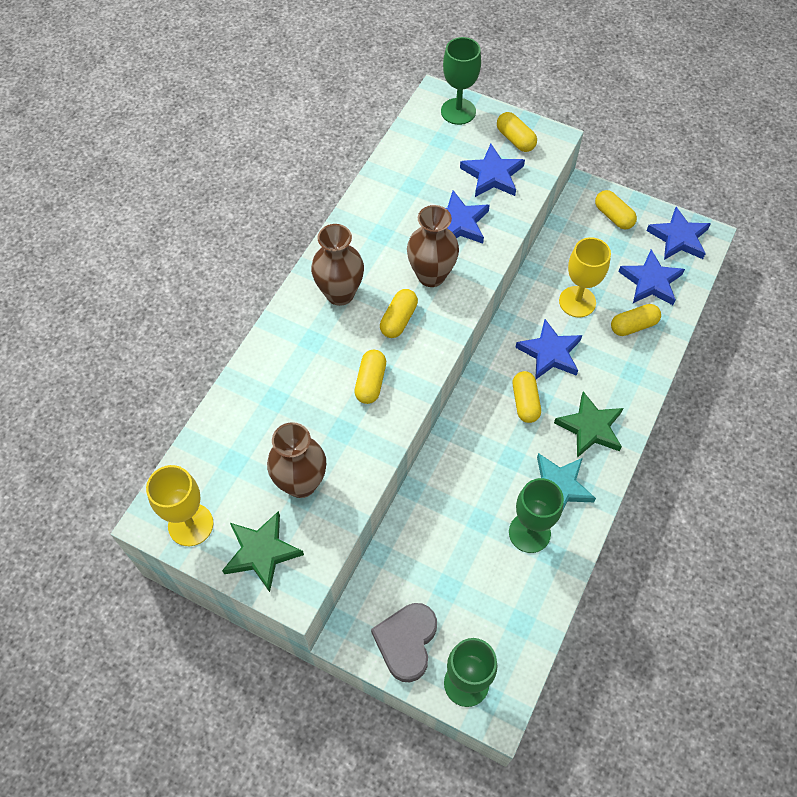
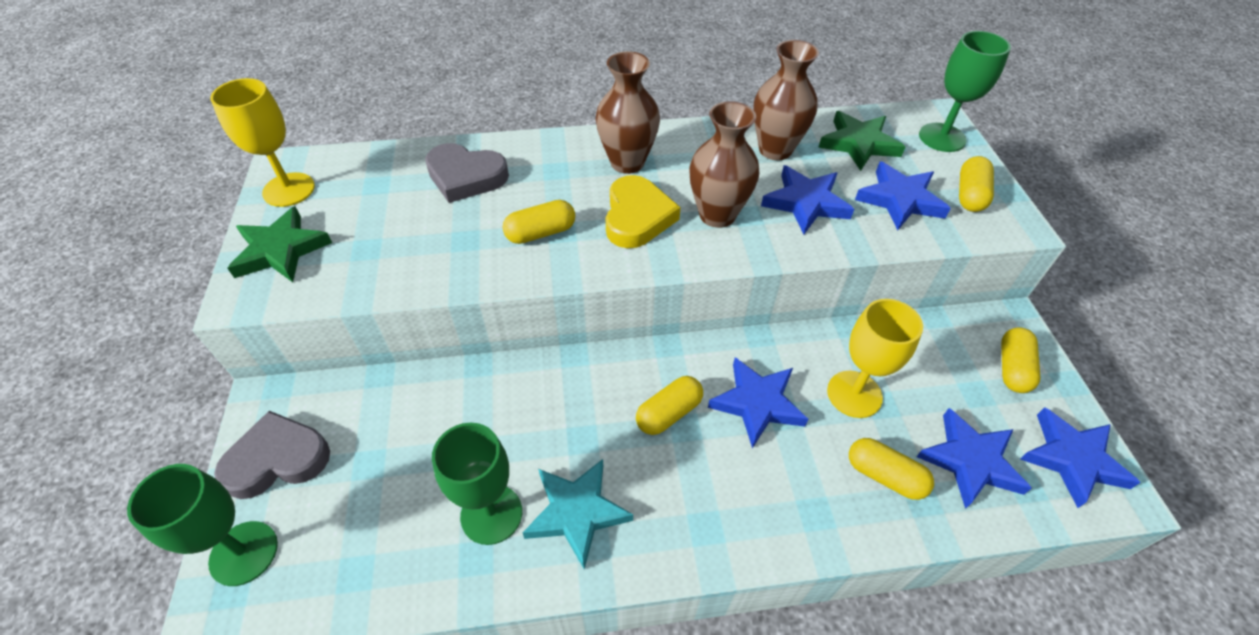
camera: 55 degrees right, 10 degrees down
(273, 399) = (466, 177): none -> grey heart
(301, 483) = (380, 240): brown vase -> brown vase (775, 150)
(398, 320) = (637, 217): yellow capsule -> yellow heart
(590, 427) = (691, 505): green star -> green star (859, 144)

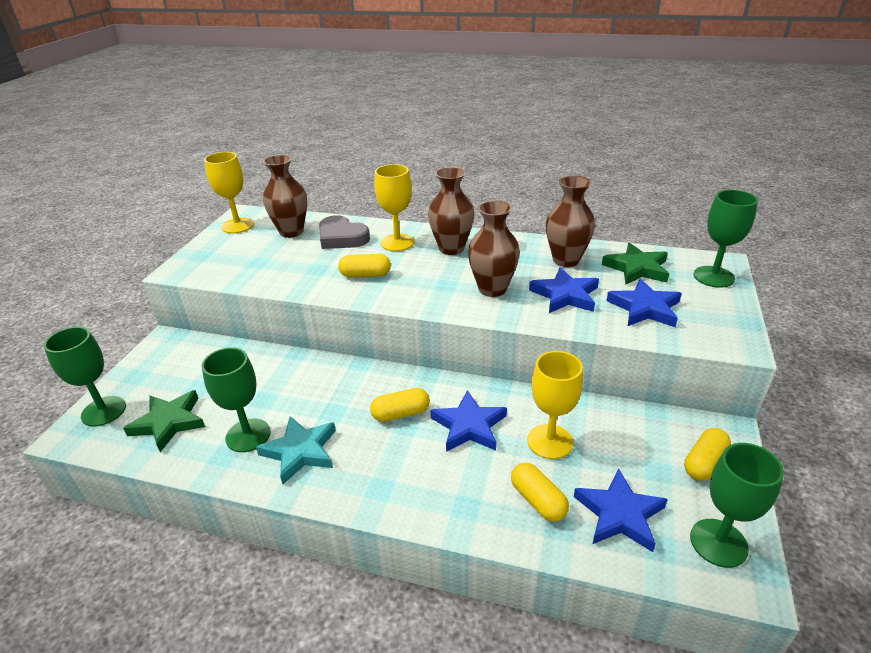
camera: 25 degrees right, 15 degrees down
(277, 459) = (152, 370): grey heart -> none
(281, 250) = (212, 253): green star -> green star (169, 422)
(383, 183) = (291, 232): none -> brown vase
(549, 168) = (397, 242): none -> yellow goblet
(637, 217) = (435, 279): yellow heart -> none
(970, 195) = (710, 317): yellow capsule -> none
(1072, 459) = (718, 543): blue star -> green goblet

